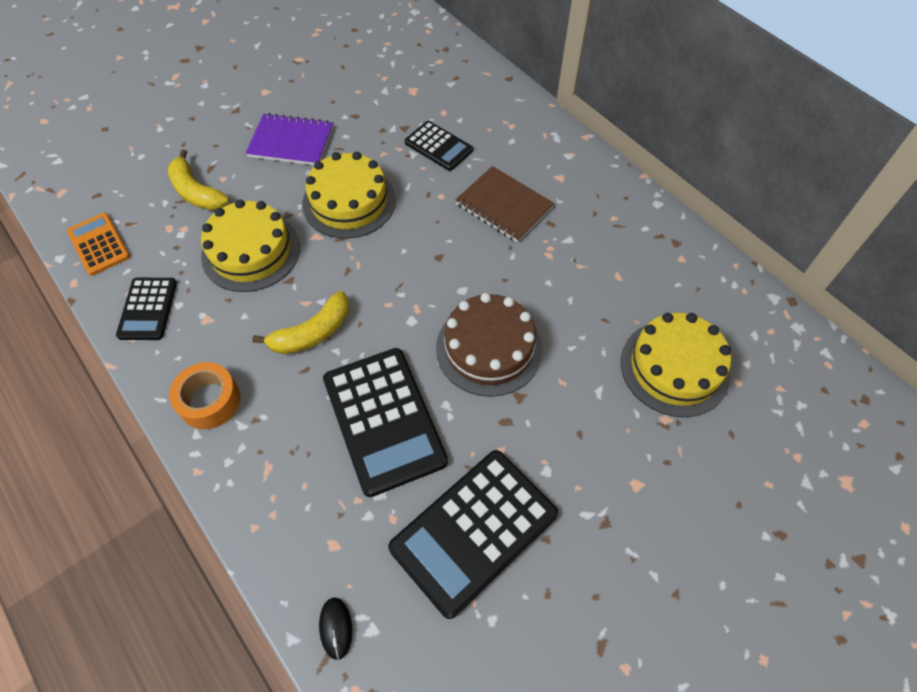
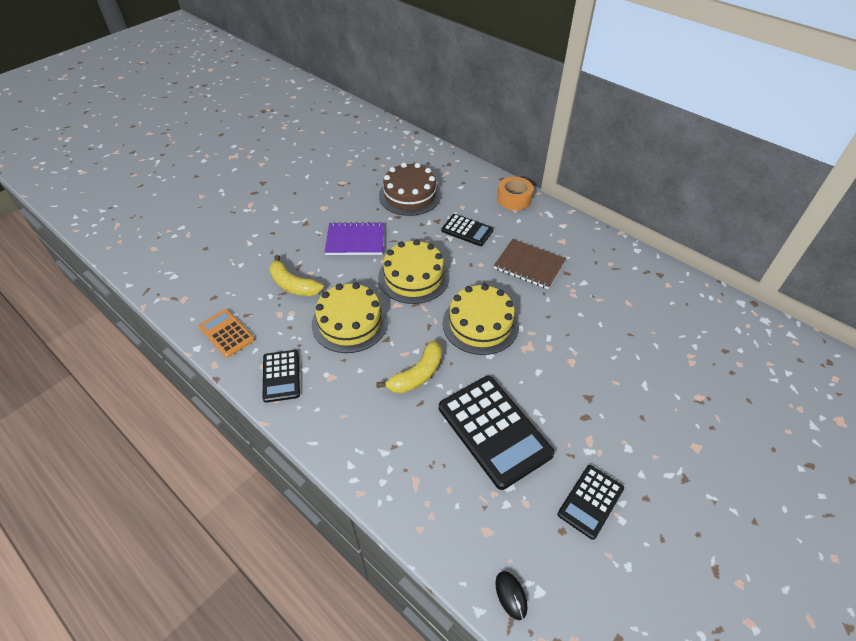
camera: 10 degrees left, 10 degrees down
(209, 401) = (353, 438): orange tape -> orange tape (514, 199)
(473, 531) = (590, 501): black calculator -> black calculator, size x0.56
(489, 348) = (554, 366): brown cake -> brown cake (410, 195)
(674, 367) = (692, 360): yellow cake -> yellow cake (480, 324)

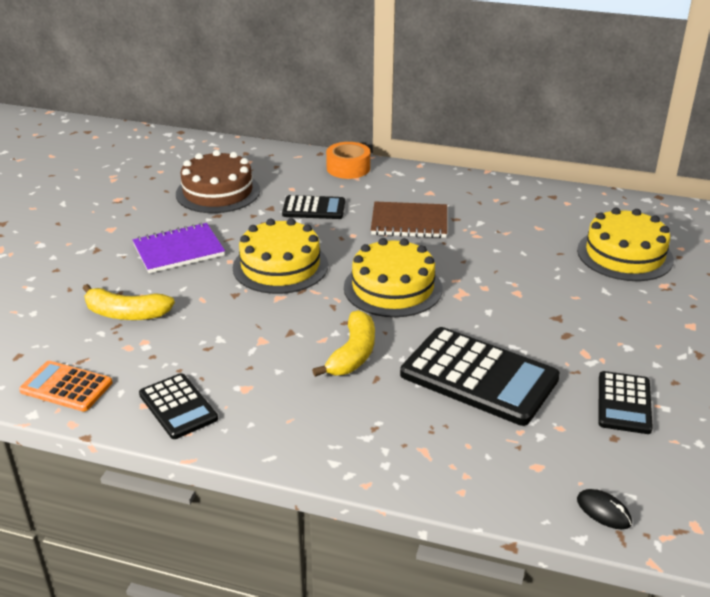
camera: 25 degrees left, 15 degrees down
(350, 322) = (231, 329): yellow cake -> yellow cake (624, 255)

